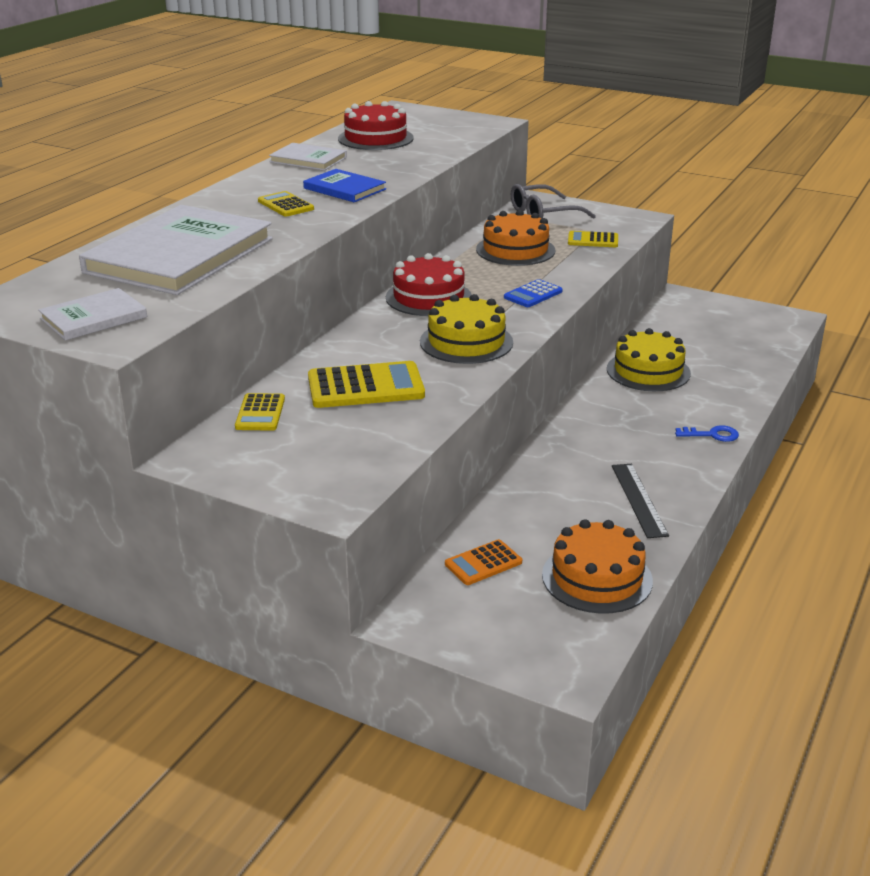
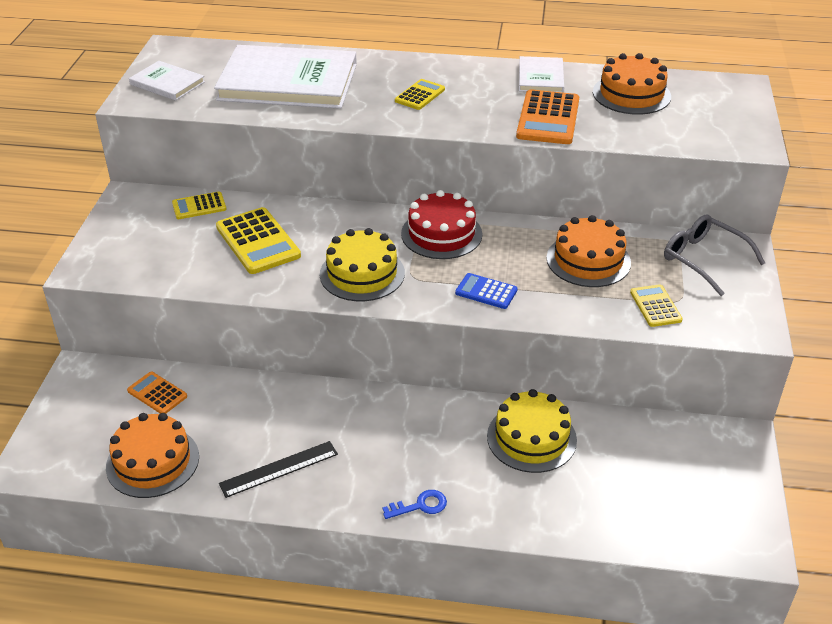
camera: 70 degrees right, 10 degrees up
(344, 189) = (478, 111): blue book -> none
(375, 138) = (631, 94): red cake -> orange cake
(385, 169) = (548, 118): none -> orange calculator
(712, 435) = (420, 505): blue key -> blue key turned 90 degrees counterclockwise

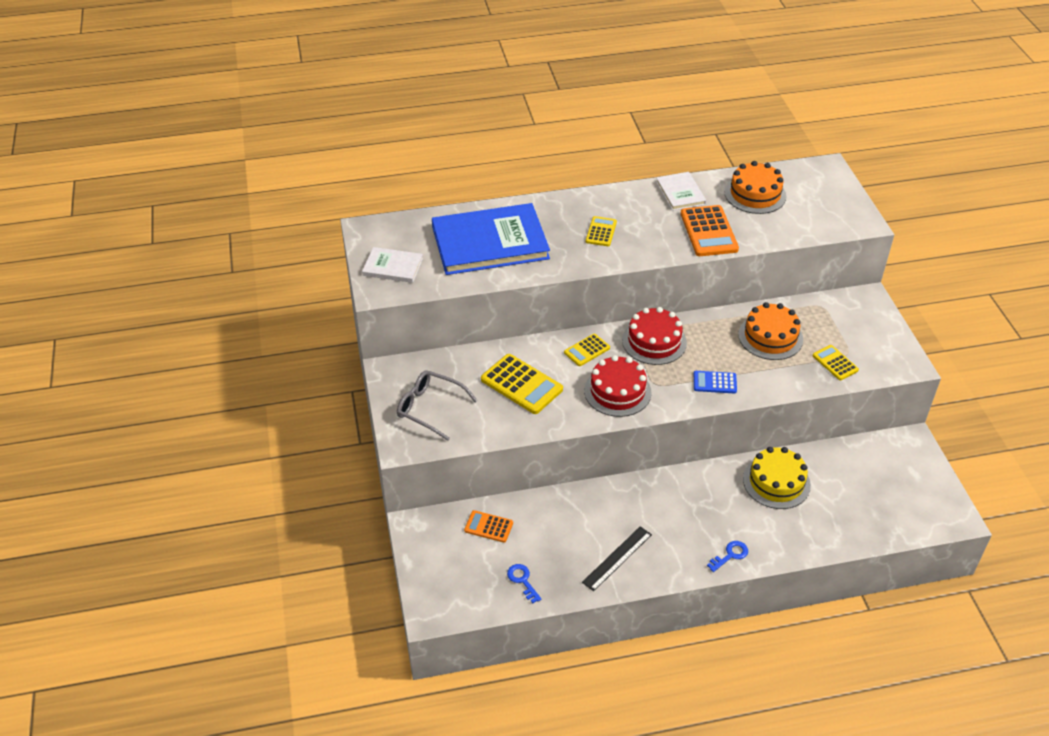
camera: 20 degrees left, 5 degrees up
(152, 461) = (522, 580): orange cake -> blue key
(199, 206) = (453, 365): yellow calculator -> yellow calculator (587, 350)
(288, 82) = (490, 242): white book -> blue book
(362, 273) = (617, 391): yellow cake -> red cake
(704, 260) = (848, 315): grey glasses -> grey glasses (430, 408)

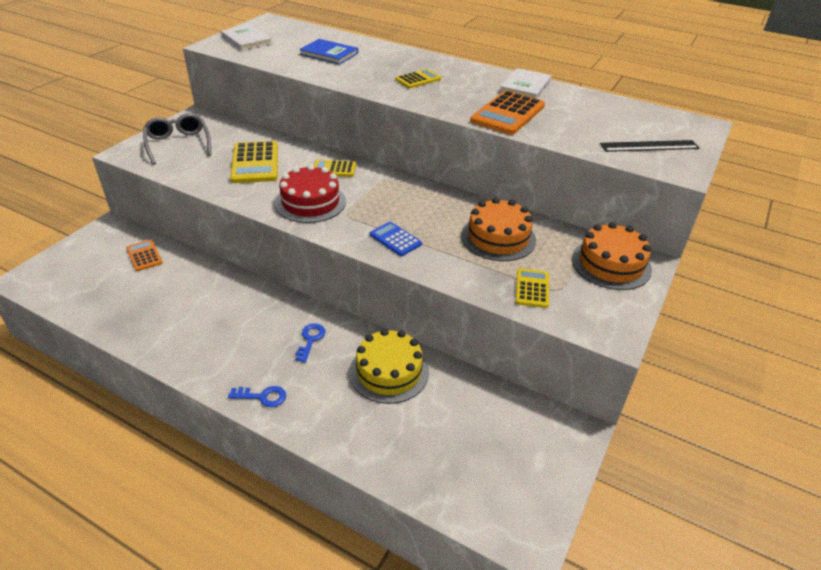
camera: 40 degrees right, 5 degrees down
(490, 242) = (329, 54): blue book -> blue book, size x0.49
(522, 580) = (103, 301): blue key -> blue key (310, 340)
(617, 558) = (182, 334): black ruler -> black ruler (649, 146)
(654, 341) = (393, 190): red cake -> none
(755, 194) = (594, 111): orange cake -> orange cake (611, 264)

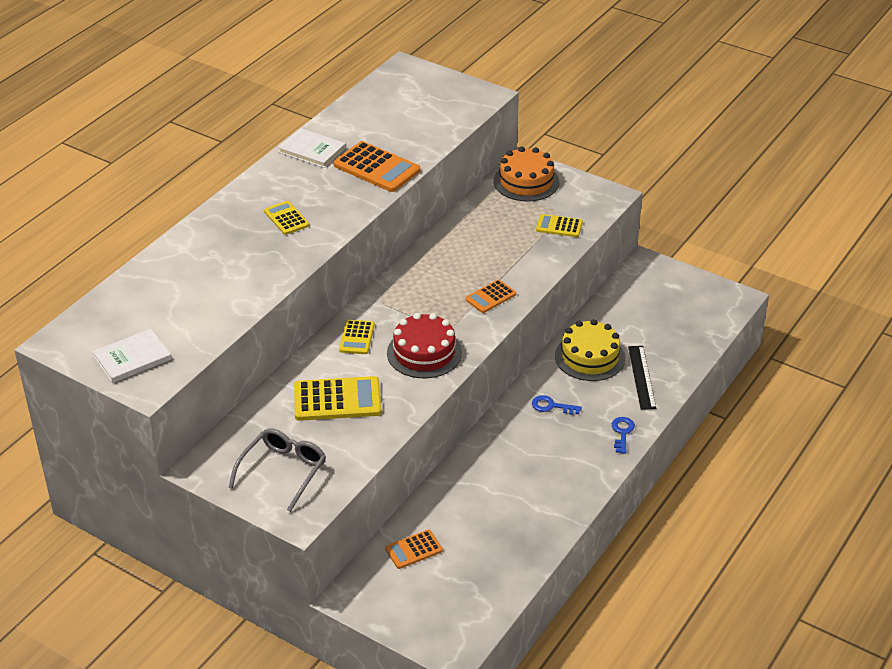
camera: 85 degrees left, 0 degrees up
(178, 144) = (282, 472): grey glasses -> grey glasses turned 135 degrees clockwise
(329, 54) = (197, 284): blue book -> none
(395, 239) = (490, 297): blue calculator -> orange calculator
(498, 237) = (488, 236): orange cake -> none
(649, 146) = (444, 101): black ruler -> black ruler (642, 377)

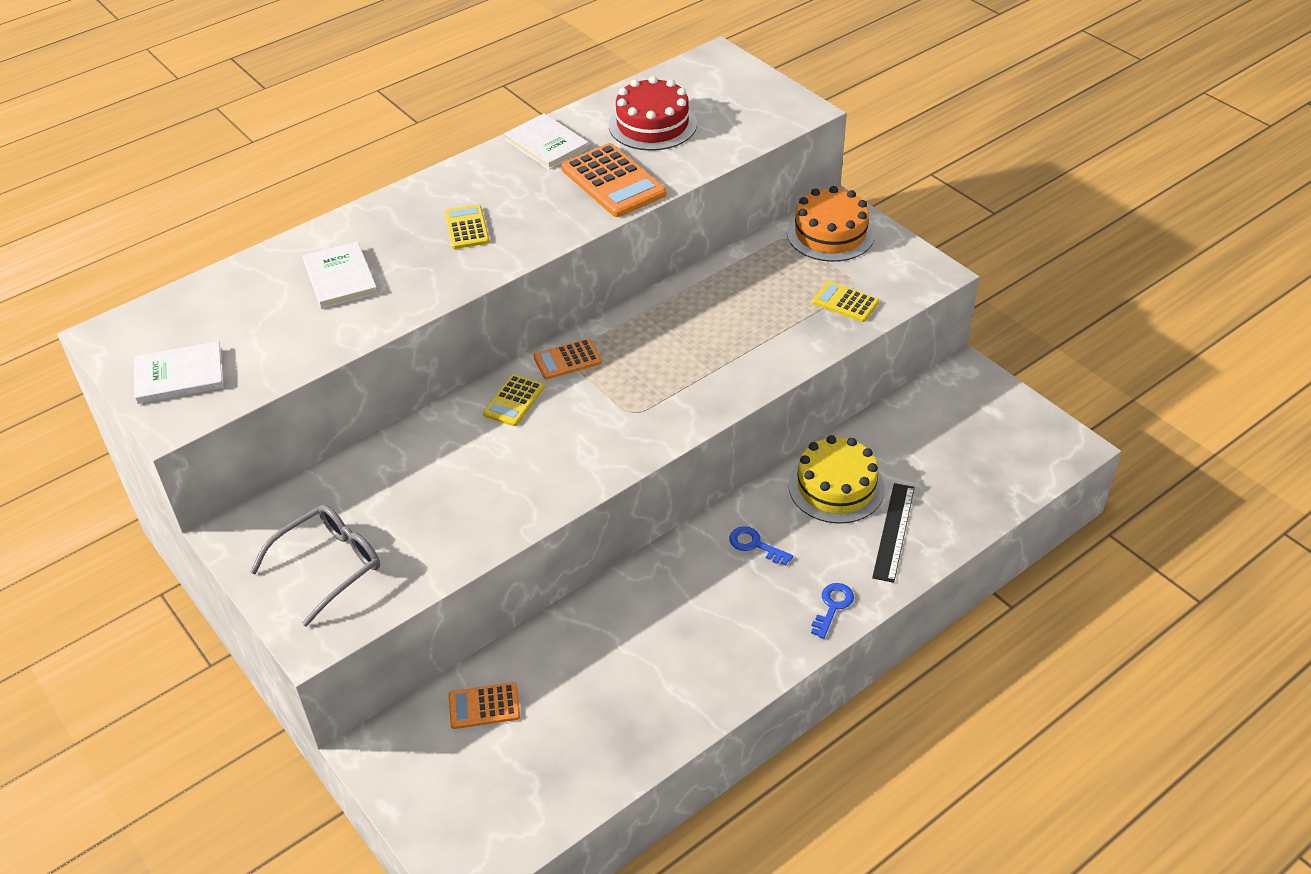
camera: 20 degrees right, 5 degrees up
(212, 270) = (340, 278): none -> white book
(337, 399) = (446, 481): yellow calculator -> none
(424, 353) = (587, 441): red cake -> red cake (652, 124)
(490, 297) = (710, 382): orange calculator -> orange calculator (567, 360)

